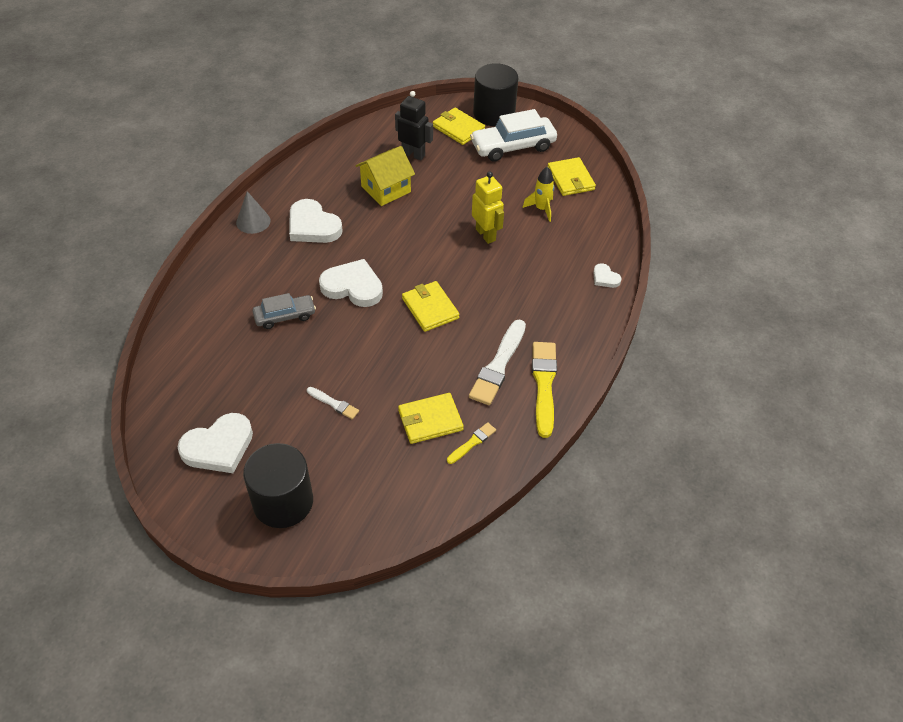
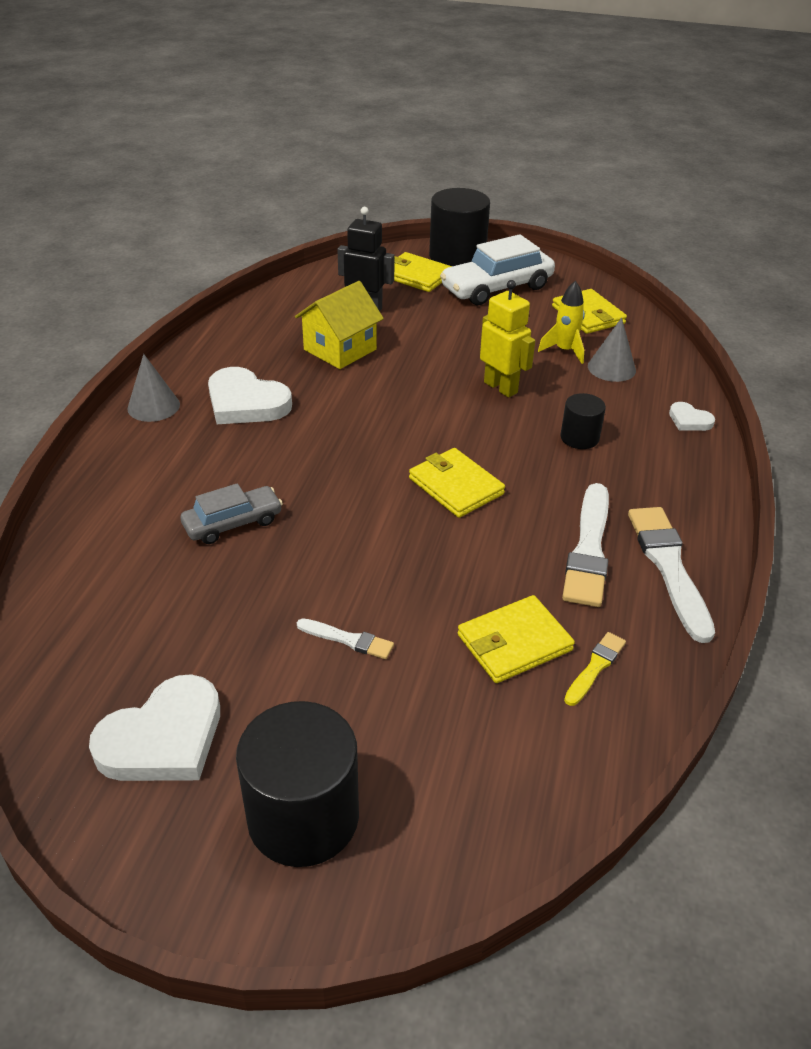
camera: 10 degrees left, 10 degrees down
(353, 286) = (329, 471): white heart -> none
(524, 282) = (579, 438): none -> black cylinder
(544, 385) = (669, 567): yellow brush -> white brush
(569, 228) = (611, 368): none -> grey cone

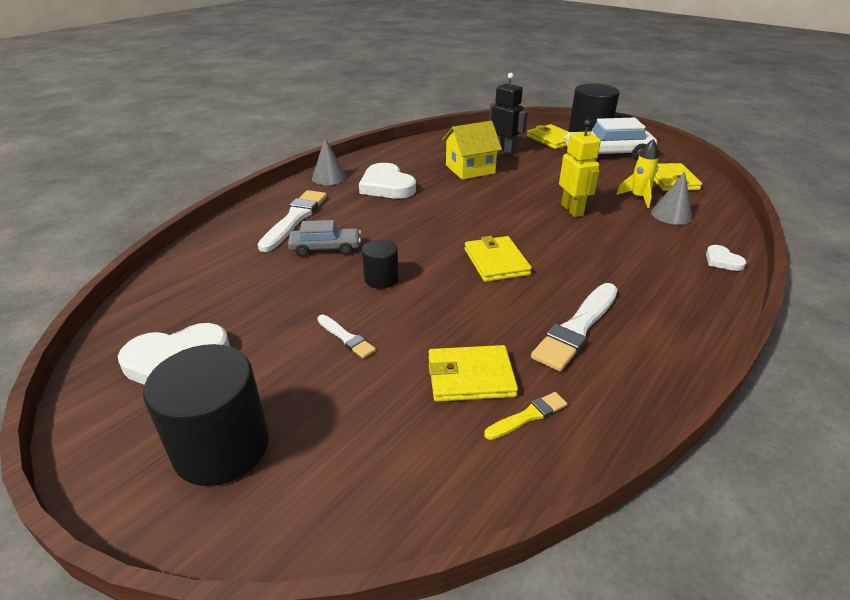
camera: 25 degrees right, 5 degrees down
(579, 438) = (616, 253): black cylinder -> black cylinder (381, 279)
(669, 567) = (642, 360): white brush -> white brush (295, 219)

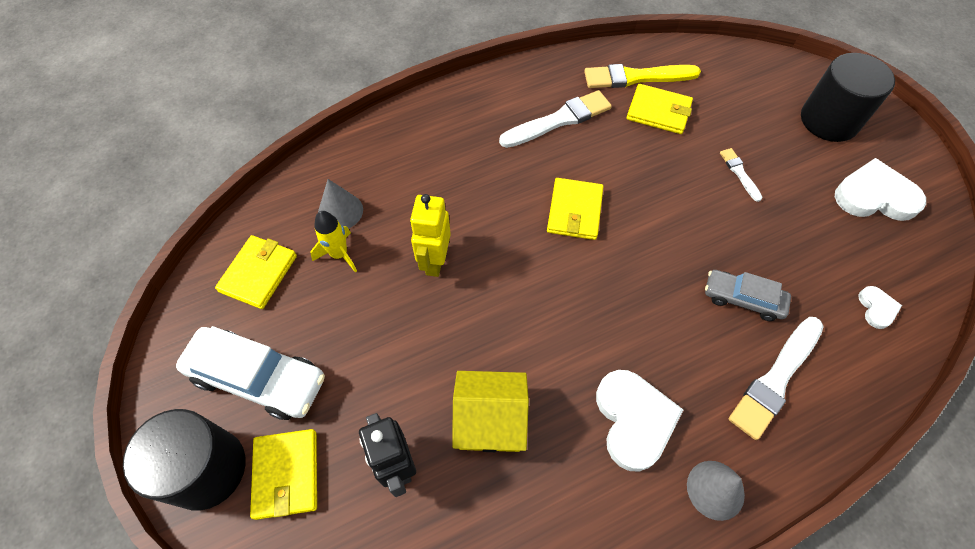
camera: 155 degrees left, 25 degrees up
(381, 279) = (694, 229): black cylinder -> none
(528, 416) = (636, 77): yellow brush -> yellow brush, size x1.94
(722, 261) = (375, 137): white heart -> white heart (876, 308)

